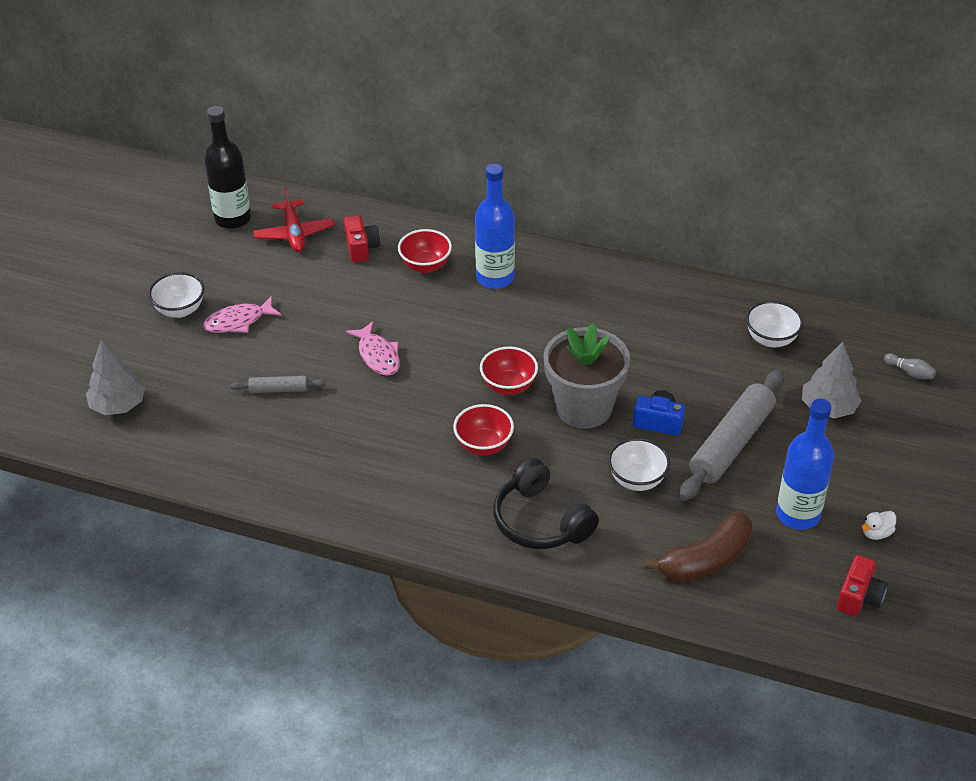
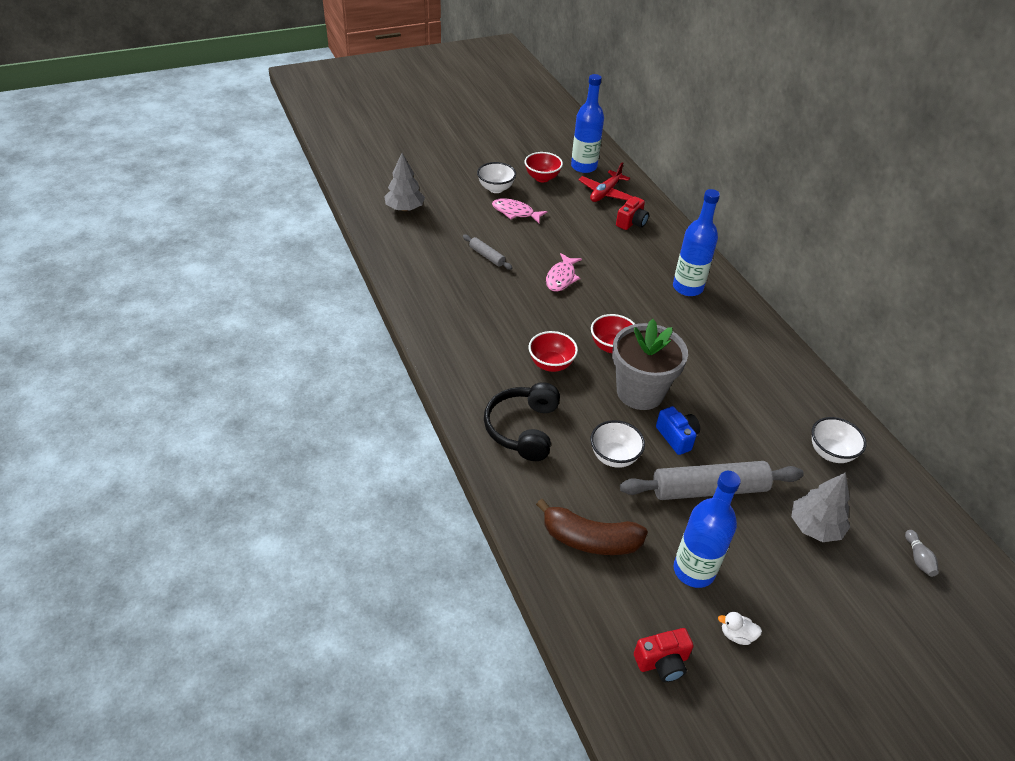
camera: 45 degrees right, 0 degrees up
(233, 218) = (584, 167): black bottle -> blue bottle
(425, 266) = (654, 254): red bowl -> red bowl (542, 178)

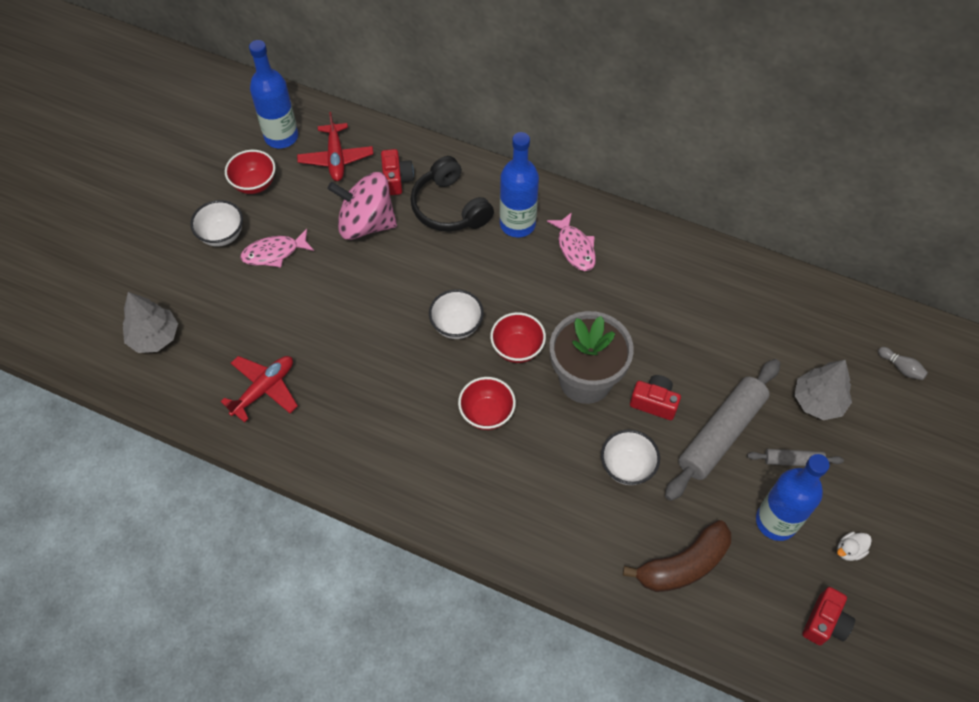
camera: 40 degrees left, 15 degrees up
(433, 266) = (264, 389): none -> red plane
(487, 256) = (303, 333): grey rolling pin -> grey rolling pin (793, 460)
(523, 429) = (531, 505): black headphones -> black headphones (449, 207)
(561, 278) = (399, 303): pink fish -> pink fish (575, 248)
(587, 231) = (366, 223): none -> pink spinning top
(677, 437) = (654, 402): blue camera -> red camera
(830, 453) = (771, 317): white bowl -> white bowl (456, 325)

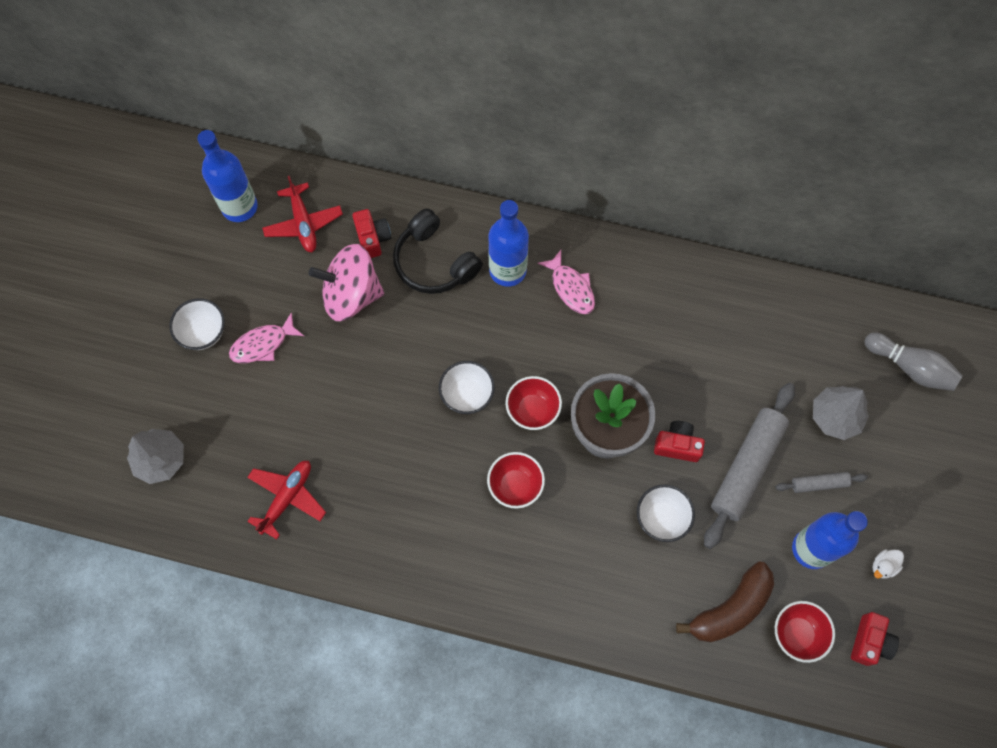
camera: 10 degrees left, 10 degrees up
(254, 184) = (224, 268): red bowl -> red bowl (797, 634)
(901, 367) = (910, 367): grey bowling pin -> grey bowling pin, size x1.91

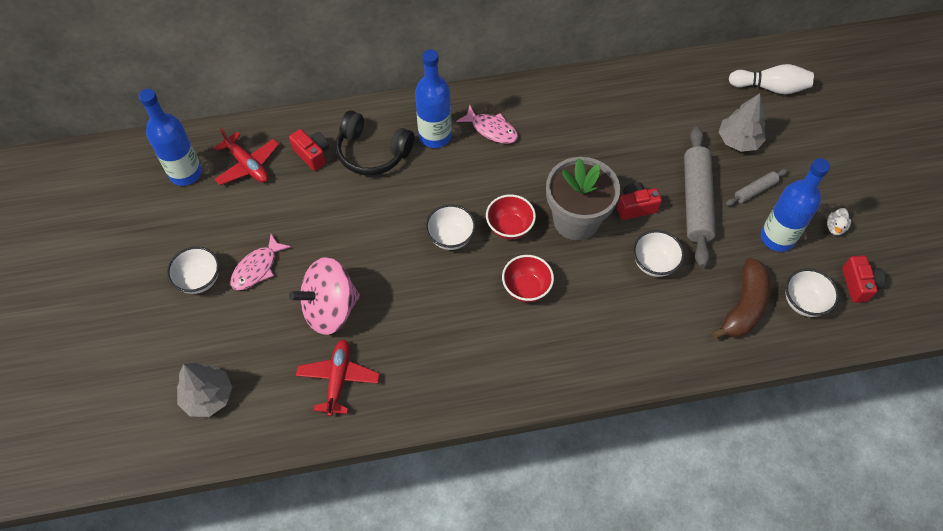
camera: 25 degrees left, 10 degrees down
(351, 295) = (315, 202): pink spinning top -> pink spinning top (330, 309)
(797, 634) = (803, 302): red bowl -> white bowl
(910, 367) = (770, 87): grey bowling pin -> white bowling pin

